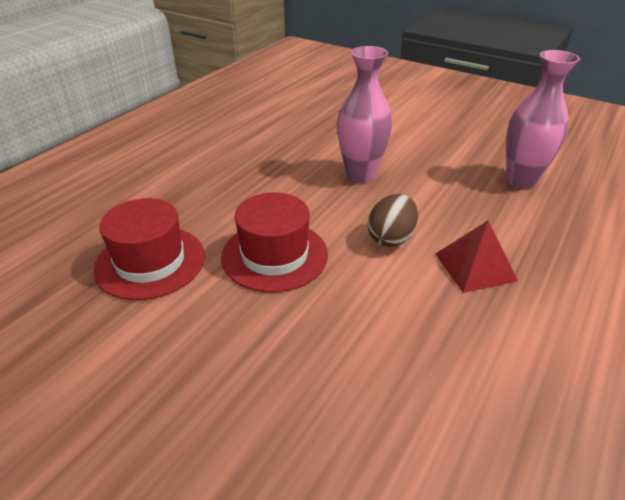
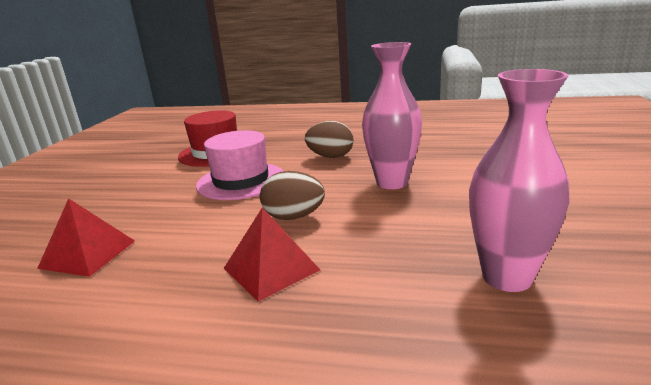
camera: 70 degrees right, 15 degrees down
(266, 187) = (330, 156): none -> brown egg
(274, 255) = (241, 181): red hat -> pink hat
(387, 394) = (88, 254): none -> red pyramid

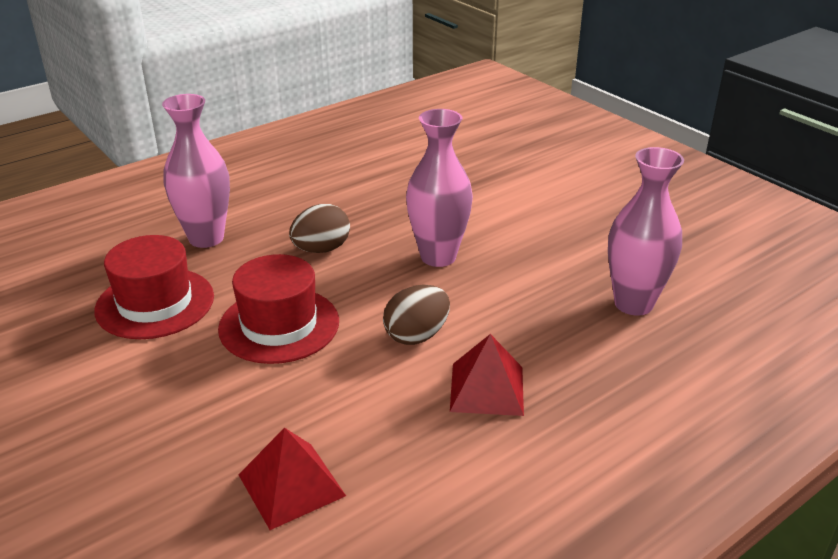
camera: 50 degrees left, 10 degrees up
(241, 181) = (279, 325): pink hat -> red hat
(288, 136) = (206, 238): none -> pink vase

